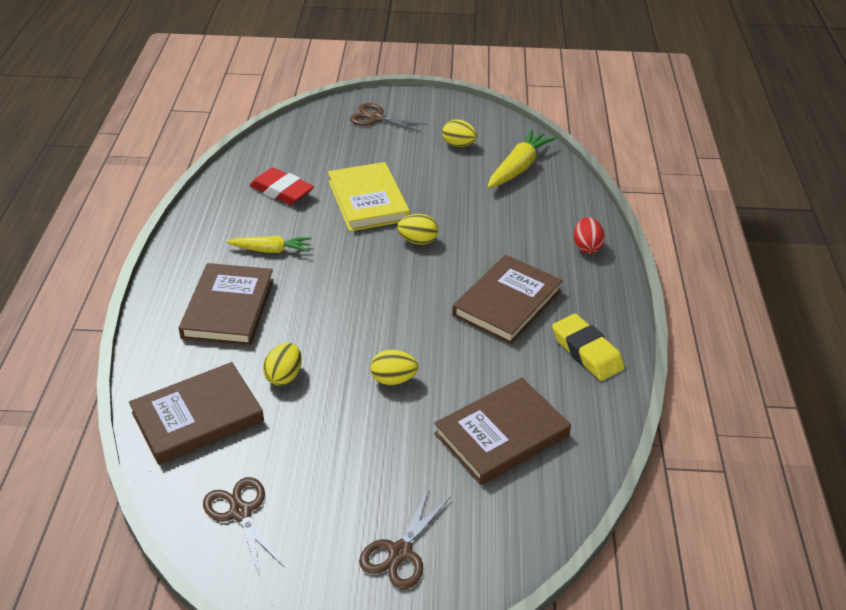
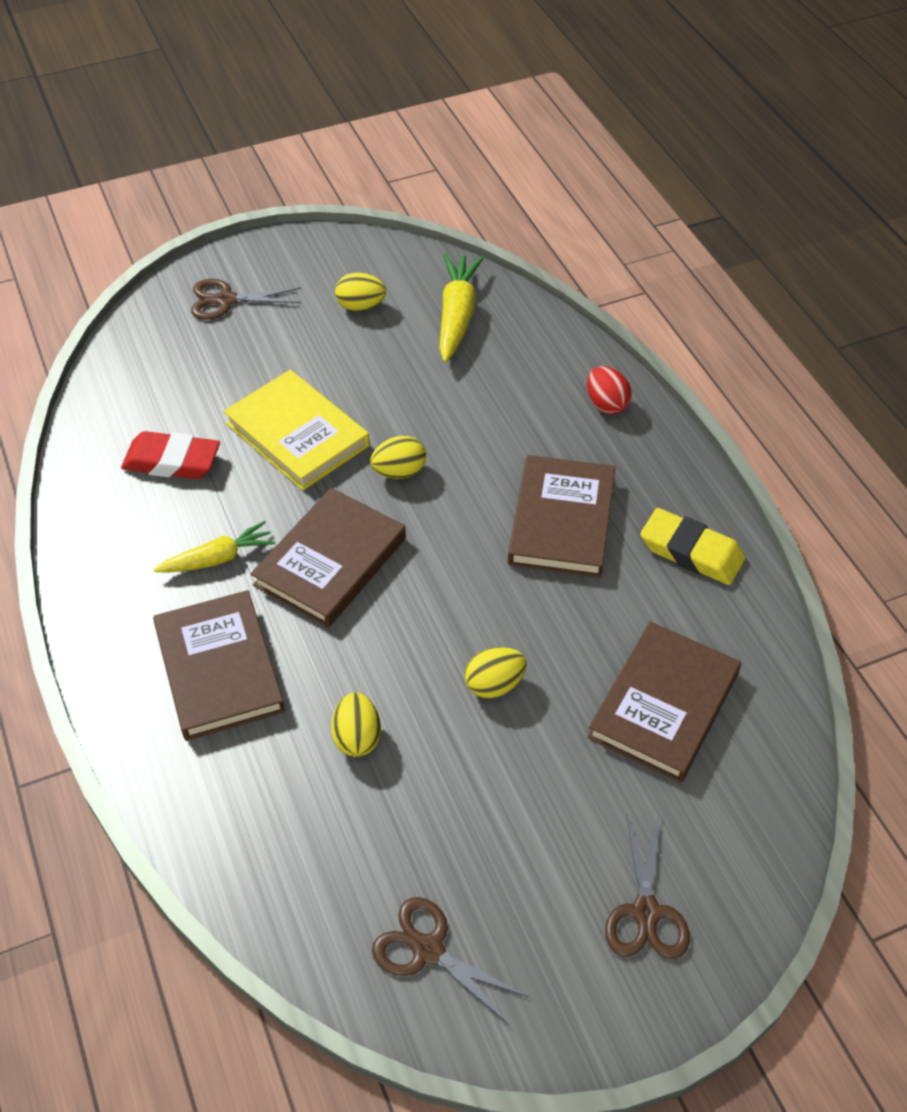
camera: 25 degrees left, 10 degrees up
(198, 417) = (286, 844): brown book -> brown book (330, 562)

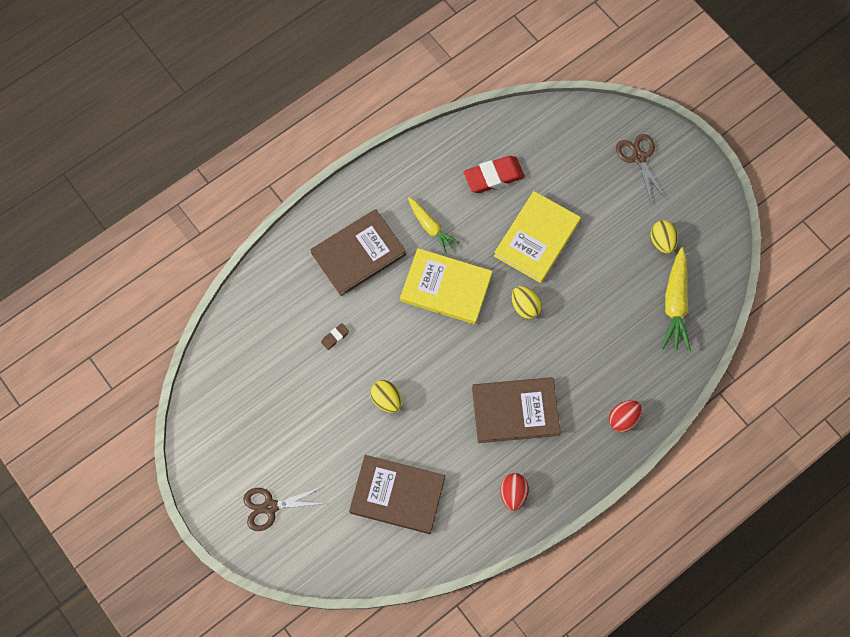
camera: 75 degrees right, 20 degrees up
(172, 461) = (493, 177): red eraser -> red eraser turned 75 degrees clockwise
(330, 562) = (446, 288): brown book -> yellow book
(357, 737) = (335, 337): yellow egg -> brown eraser
(428, 950) = (226, 405): brown scissors -> none
(457, 315) = (675, 304): yellow carrot -> yellow carrot turned 105 degrees clockwise
(691, 552) = (513, 493): yellow eraser -> red egg

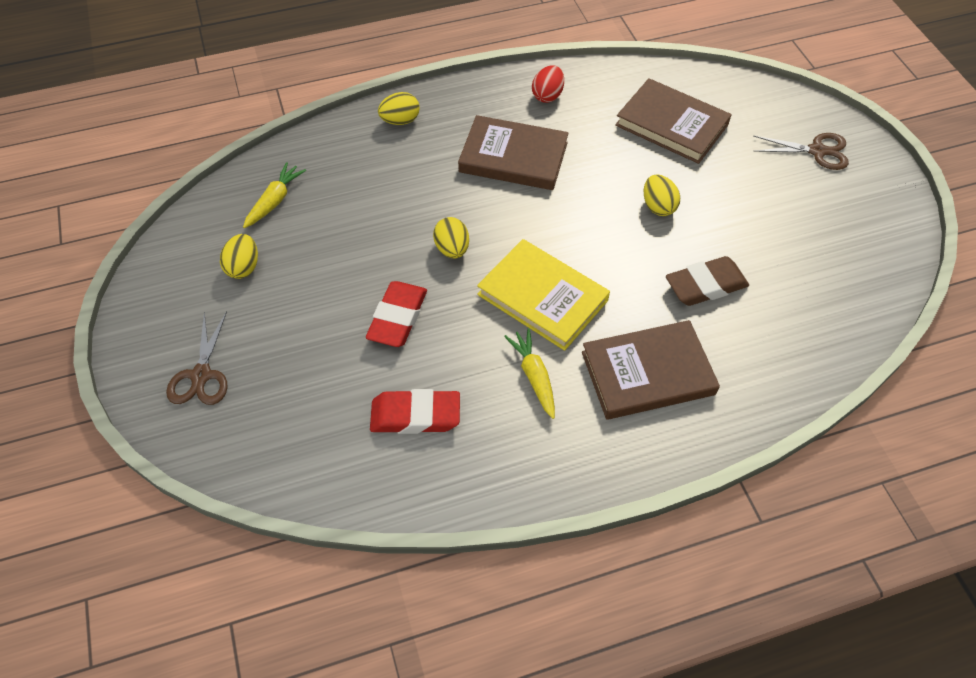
camera: 160 degrees left, 15 degrees down
(335, 337) = (705, 285): brown eraser -> brown eraser, size x2.15
(537, 239) = (398, 318): yellow book -> red eraser
(623, 419) = (400, 121): red egg -> yellow egg
(675, 304) = (275, 200): yellow carrot -> yellow carrot, size x0.66

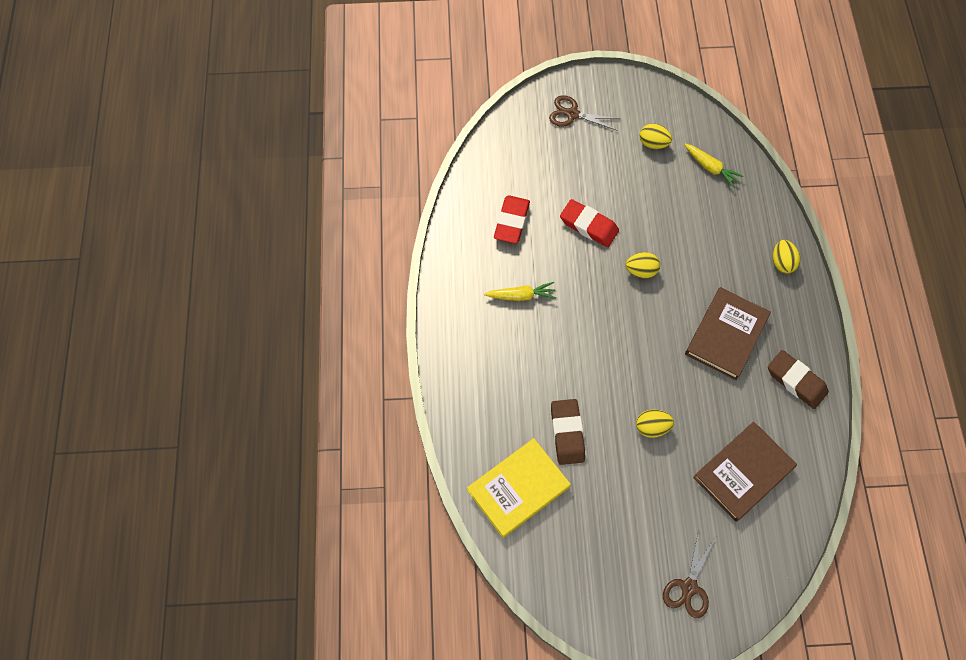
camera: 105 degrees right, 10 degrees up
(542, 297) = (583, 318): yellow book -> yellow book (518, 489)
(547, 96) = (796, 381): red egg -> brown eraser
(647, 373) = (504, 366): brown book -> none

